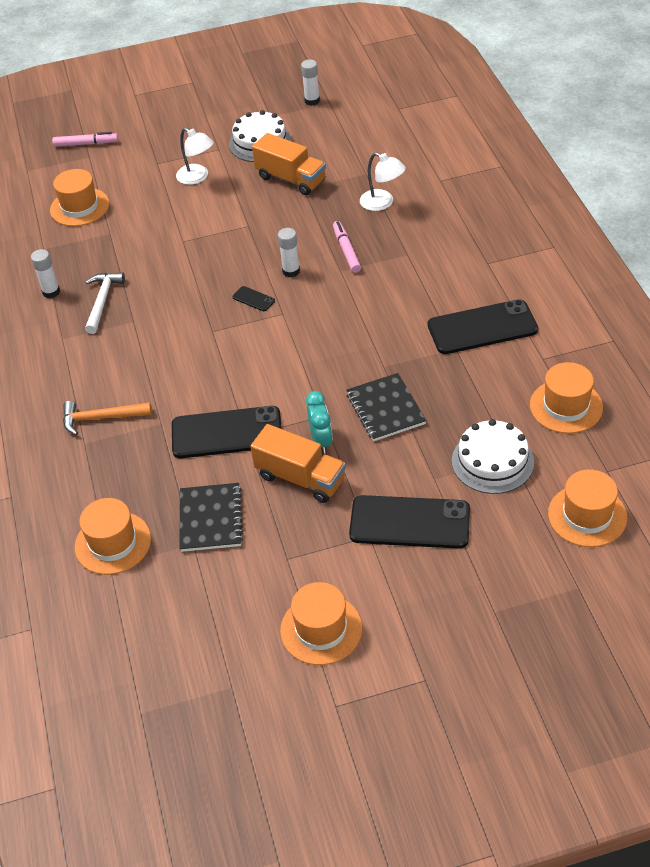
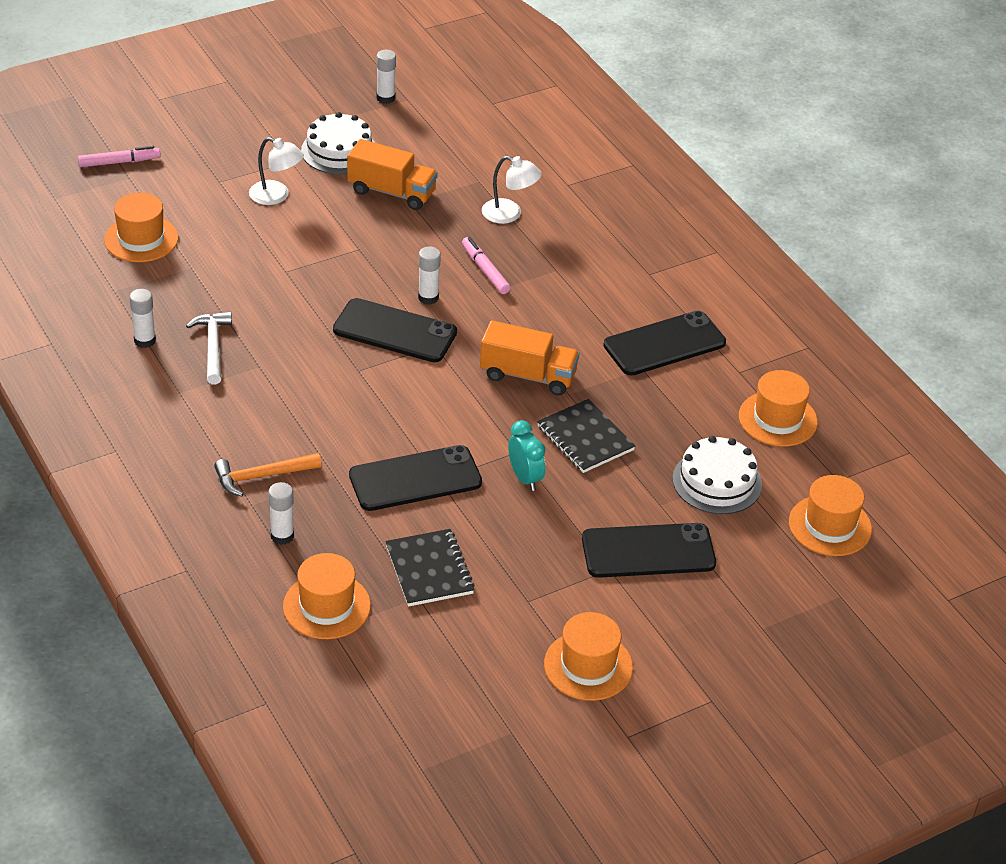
camera: 20 degrees left, 5 degrees down
(98, 474) = (282, 536): none -> white glue stick
(253, 299) = (394, 331): black phone -> black phone, size x2.41
(300, 478) = (515, 518): orange truck -> orange truck (528, 375)

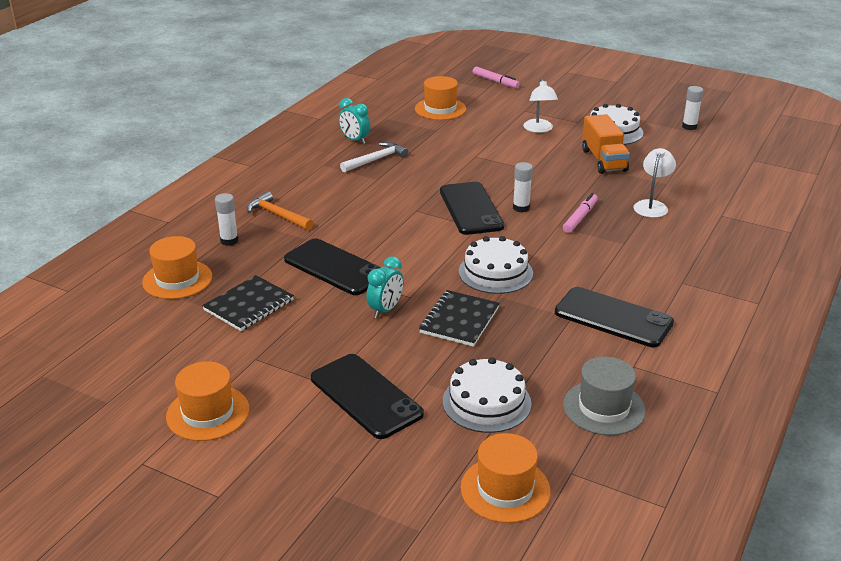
camera: 60 degrees right, 10 degrees down
(145, 341) = (355, 140): white glue stick -> turquoise clock
(509, 214) = (652, 205): white lamp -> white lamp turned 150 degrees counterclockwise
(528, 375) = (495, 272): orange truck -> white cake
(777, 419) = (604, 408): orange hat -> grey hat

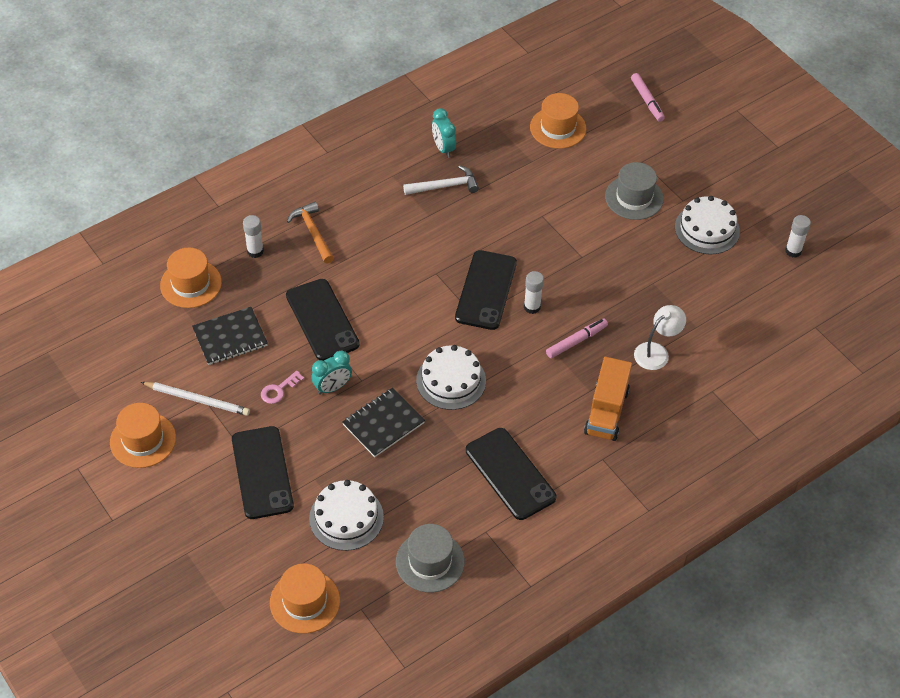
camera: 25 degrees right, 20 degrees up
(248, 361) = (197, 400): none -> white pencil
(331, 328) = (279, 390): none -> pink key
(539, 129) = (634, 197): white lamp -> grey hat
(603, 160) = (662, 269): orange truck -> orange truck (606, 411)

